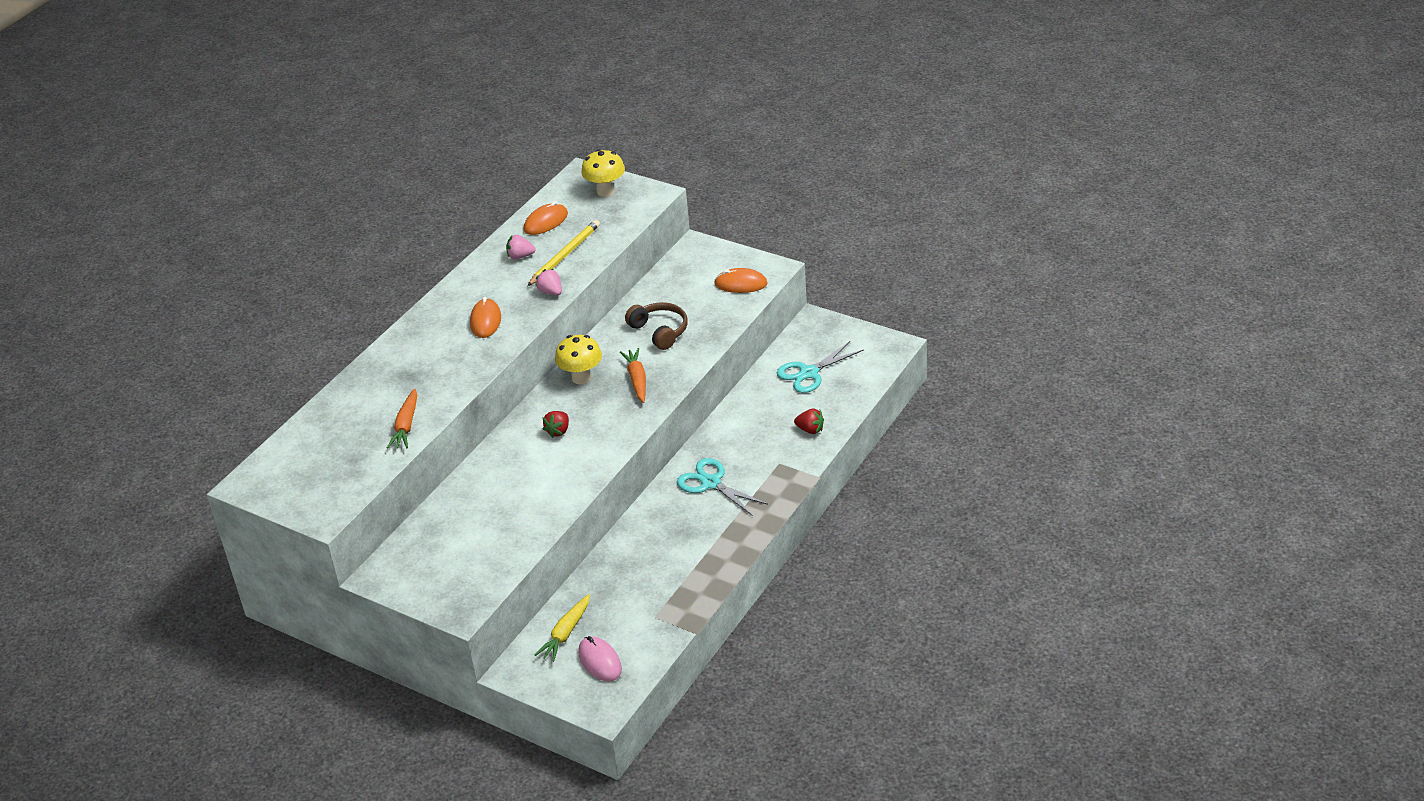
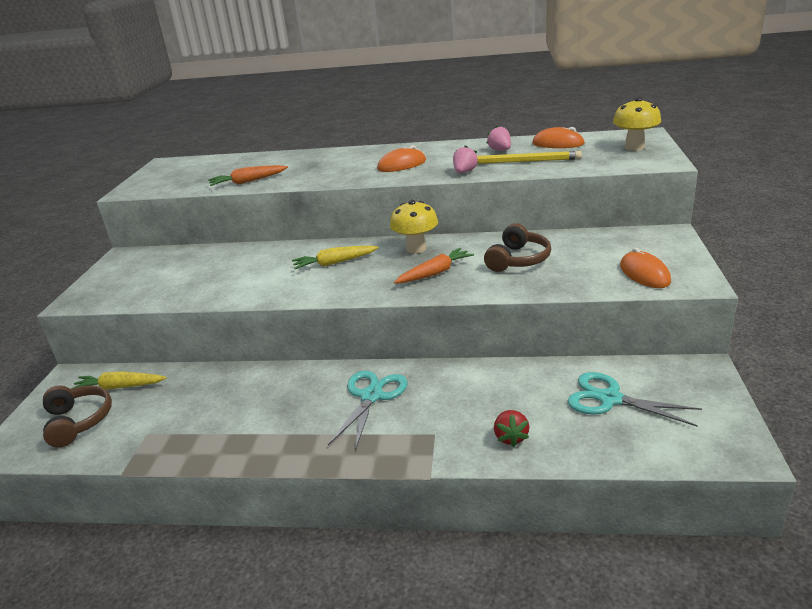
camera: 65 degrees right, 10 degrees down
(558, 431) = (334, 263): red strawberry -> yellow carrot
(600, 661) = (78, 421): pink mouse -> brown headphones

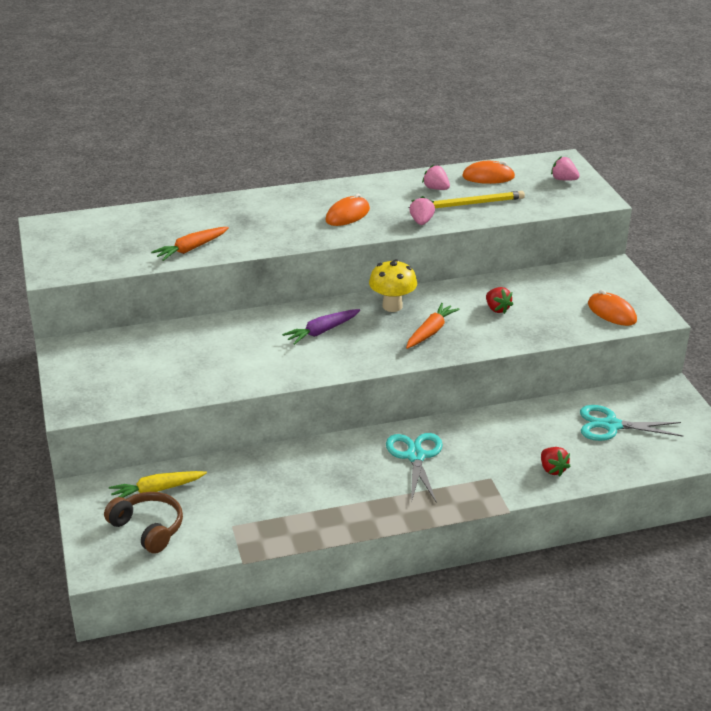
camera: 25 degrees left, 5 degrees up
(334, 263) = (322, 331): yellow carrot -> purple carrot
(517, 260) = (497, 309): brown headphones -> red strawberry
(634, 147) = (563, 179): yellow mushroom -> pink strawberry

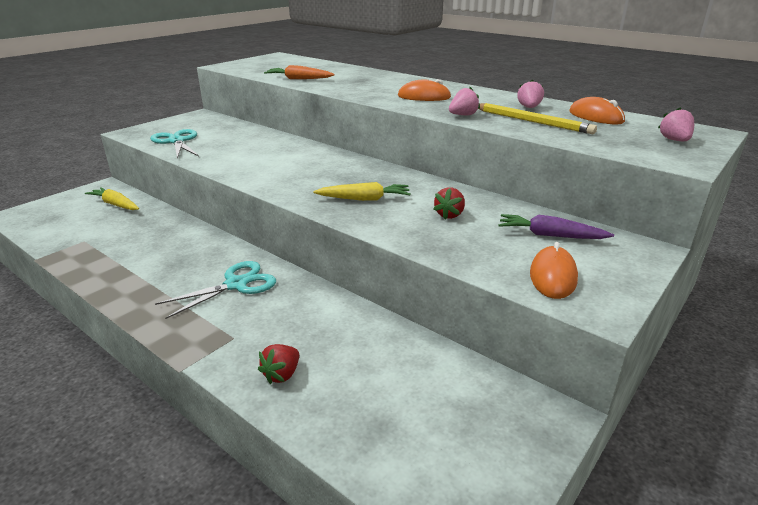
camera: 55 degrees right, 5 degrees down
(148, 528) = (67, 215): brown headphones -> none
(322, 331) = (307, 164): purple carrot -> purple carrot (550, 235)
(392, 306) = (382, 175): yellow mushroom -> none
(430, 331) = (364, 199): orange carrot -> yellow carrot
(611, 425) = (413, 391): turquoise scissors -> turquoise scissors (176, 141)

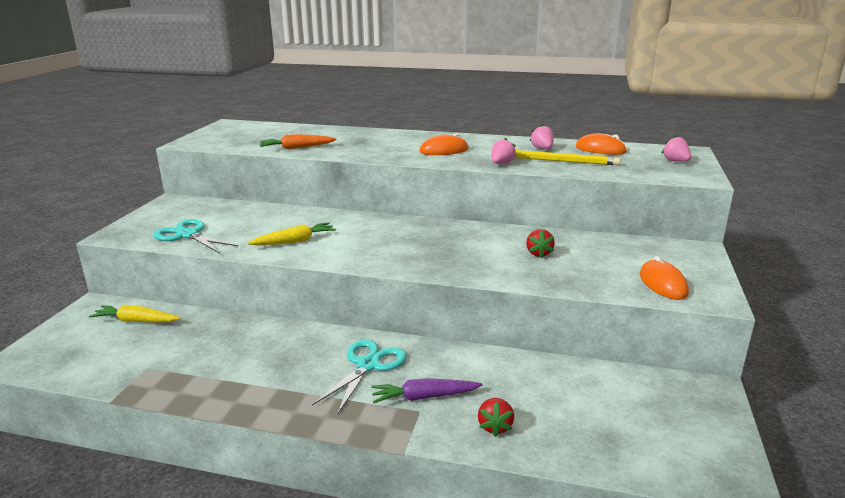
camera: 25 degrees left, 5 degrees down
(364, 199) = (454, 255): yellow carrot -> yellow carrot (295, 241)
(550, 235) = (627, 253): purple carrot -> purple carrot (424, 397)

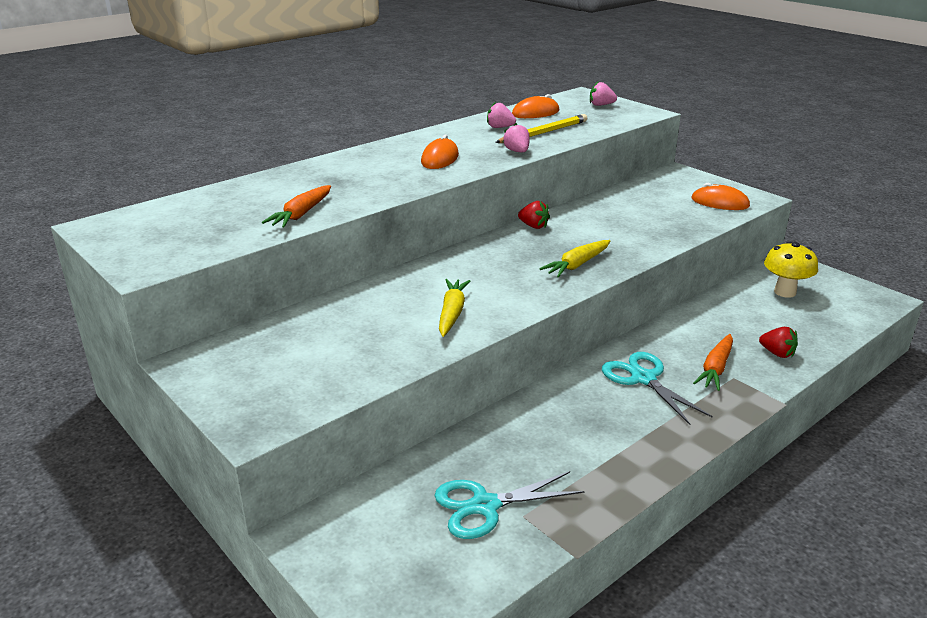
camera: 55 degrees left, 5 degrees up
(136, 321) = (395, 504): yellow carrot -> yellow carrot (577, 265)
(187, 235) = (337, 373): turquoise scissors -> turquoise scissors (485, 506)
(424, 397) = (715, 369): purple carrot -> orange carrot
(538, 253) = (622, 220): red strawberry -> red strawberry (533, 226)
(635, 402) = (785, 292): none -> yellow mushroom

